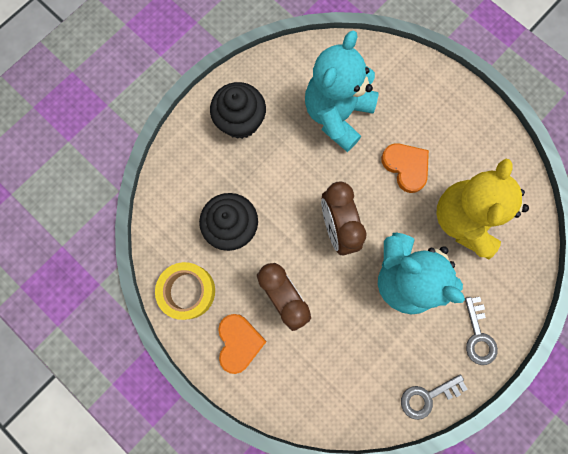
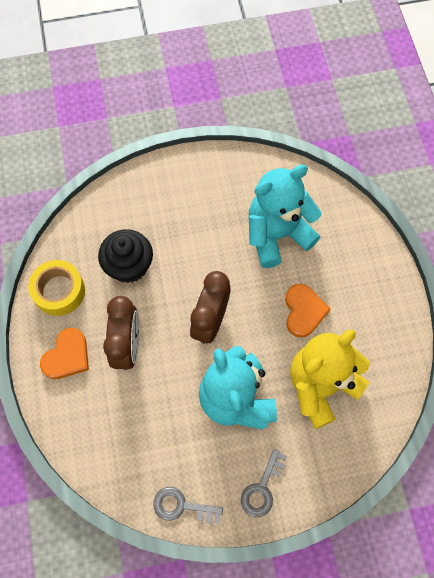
camera: 35 degrees right, 10 degrees down
(240, 121) = (196, 191): black cupcake -> none

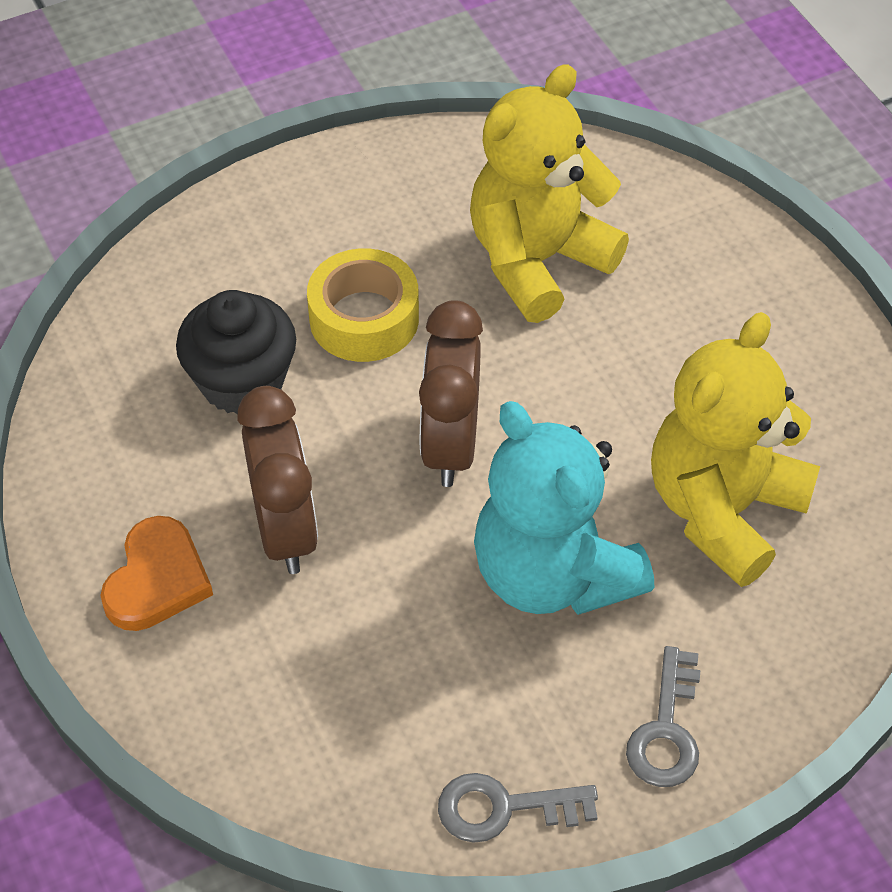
camera: 15 degrees left, 15 degrees down
(59, 291) = (102, 461): yellow tape -> yellow tape (364, 318)
(277, 234) = (537, 261): turquoise teddy bear -> yellow teddy bear
(303, 311) = (639, 385): orange heart -> none

